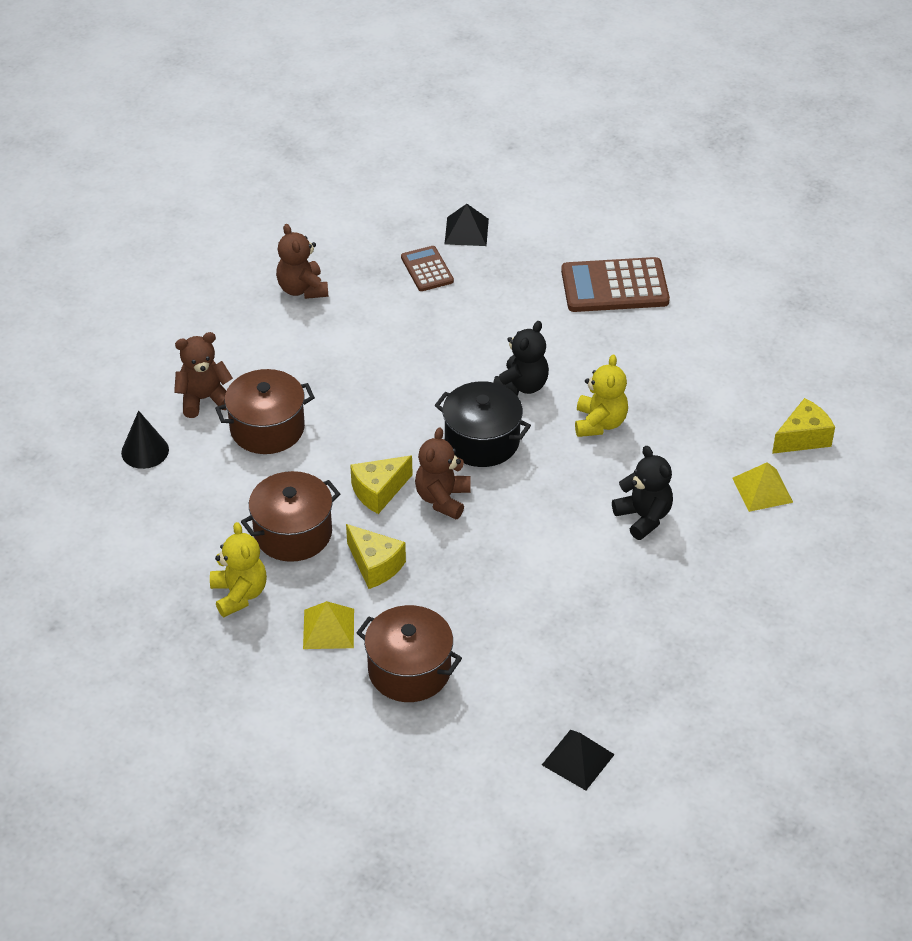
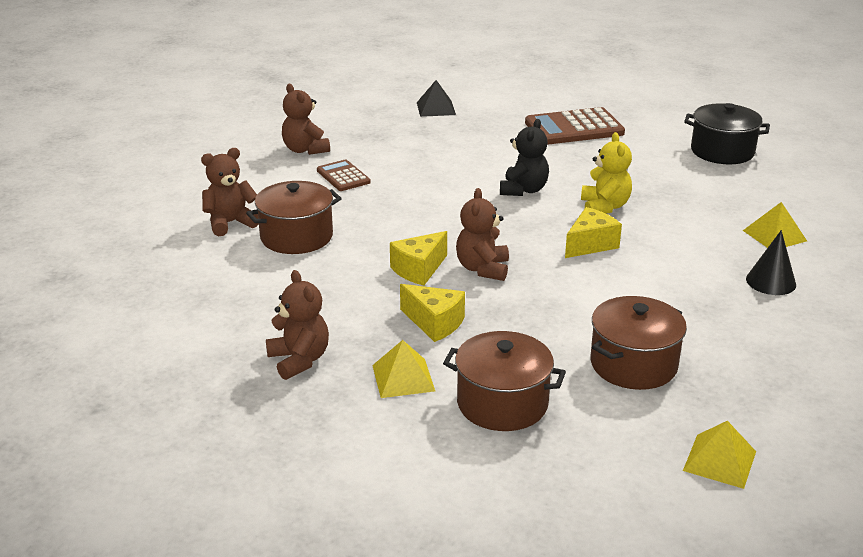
camera: 10 degrees left, 15 degrees down
(145, 451) = (178, 263): black cone -> black cone (771, 281)
(239, 594) = (299, 360): yellow teddy bear -> brown teddy bear
(293, 533) = (343, 307): brown pot -> brown pot (633, 364)
(427, 269) = (410, 131): brown calculator -> brown calculator (343, 176)
(482, 441) = (503, 227): black pot -> black pot (722, 151)
(578, 759) = (720, 460): black pyramid -> yellow pyramid
(643, 517) = (678, 263): black teddy bear -> none
(803, 438) = (787, 200): yellow cheese -> yellow cheese (590, 244)

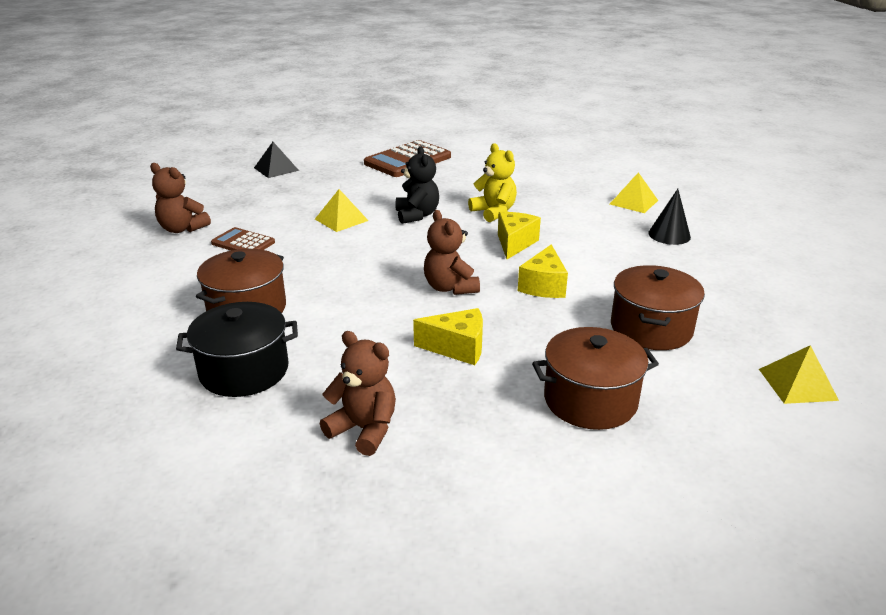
camera: 30 degrees left, 0 degrees up
(230, 223) = (162, 315): brown teddy bear -> none
(403, 378) = (481, 409): yellow pyramid -> yellow pyramid (341, 219)
(419, 269) = (395, 305): yellow cheese -> yellow cheese (543, 286)
(722, 151) = (533, 153): black pot -> black pot (244, 371)

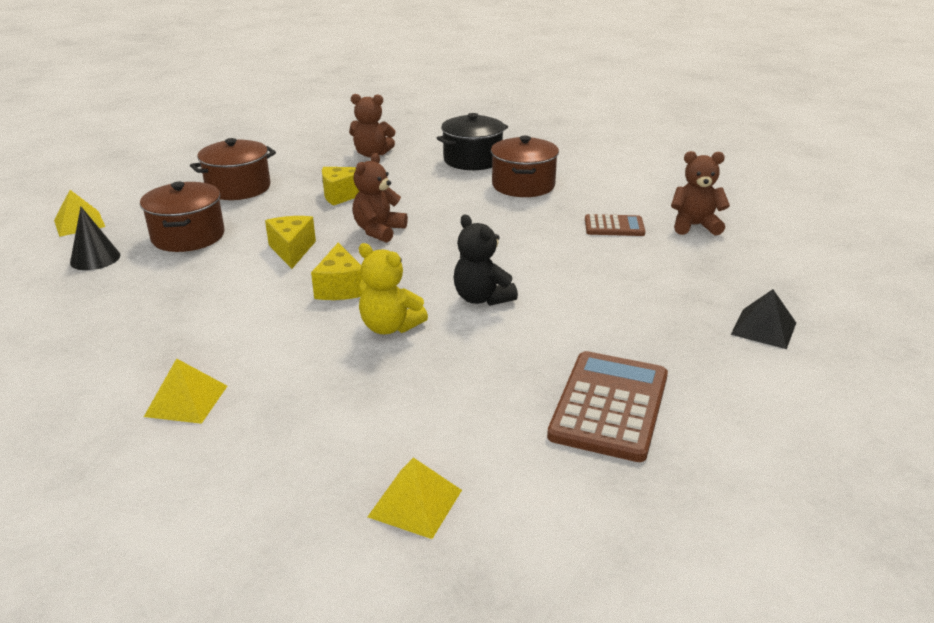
camera: 155 degrees right, 0 degrees up
(341, 219) = (560, 272): yellow pyramid -> yellow pyramid (415, 503)
(450, 287) = (379, 231): brown teddy bear -> brown teddy bear turned 105 degrees counterclockwise
(669, 235) = (143, 346): black cone -> black cone (95, 258)

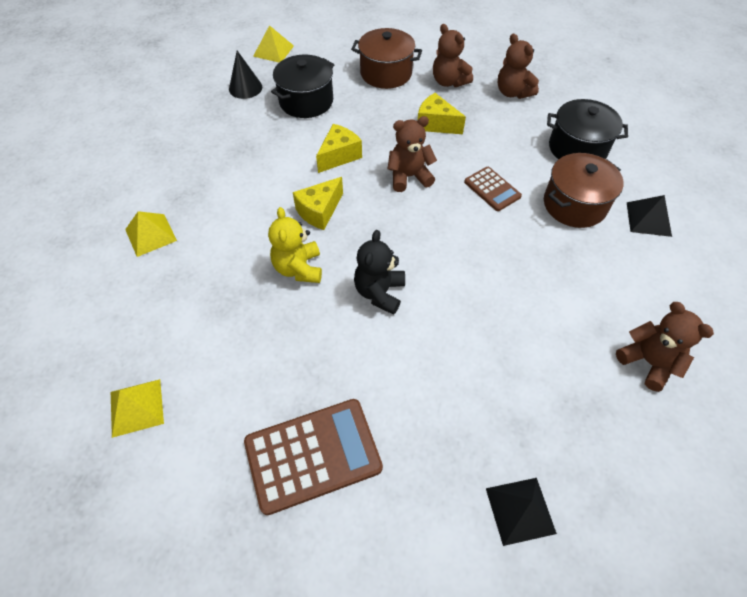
camera: 50 degrees right, 25 degrees up
(188, 236) = (306, 101): brown pot -> black pot
(307, 169) = (449, 82): none -> brown teddy bear
(577, 169) = (648, 219): none -> black pyramid
(614, 226) = (576, 305): brown calculator -> brown calculator (492, 189)

